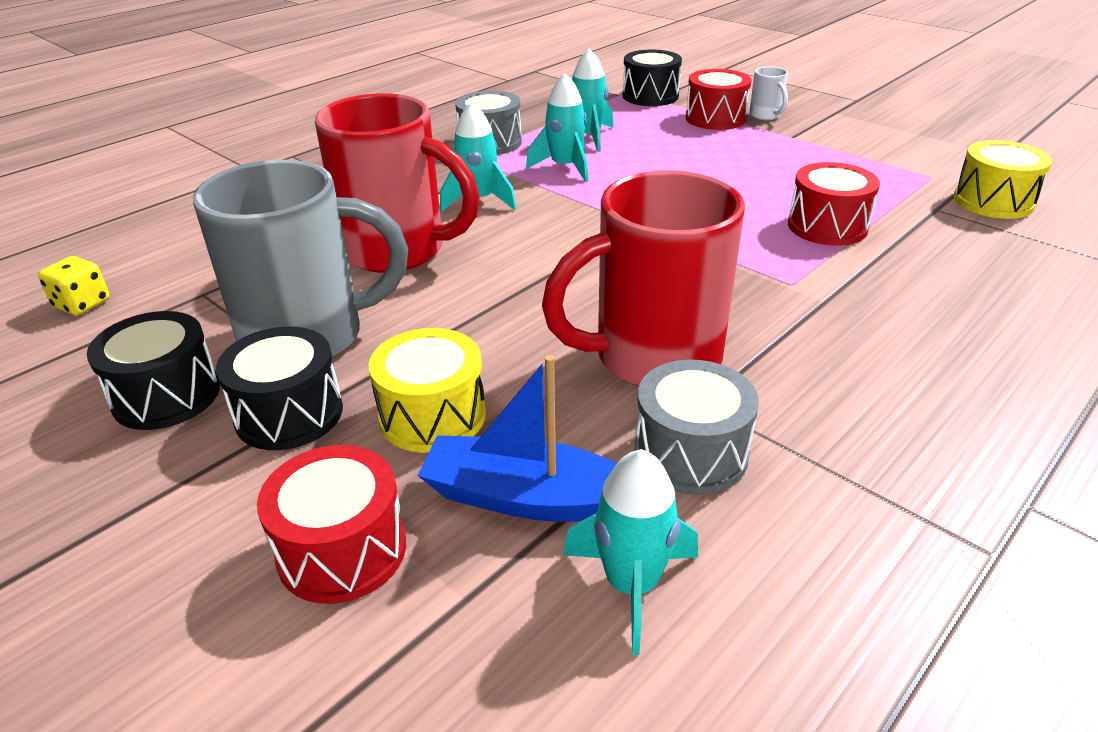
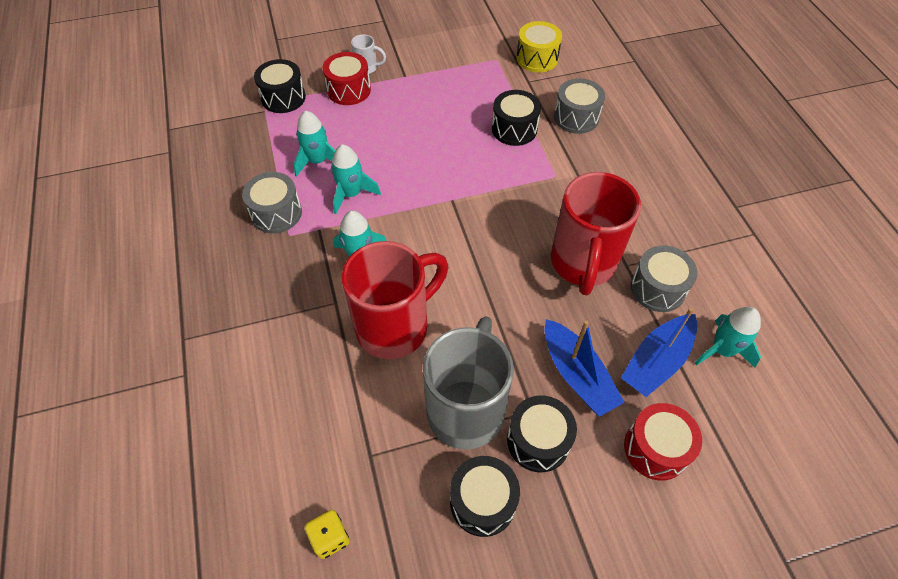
camera: 60 degrees left, 20 degrees up
(432, 416) = (577, 375): yellow drum -> blue boat
(827, 226) = (514, 129): red drum -> black drum
(937, 265) = (576, 117): none -> grey drum

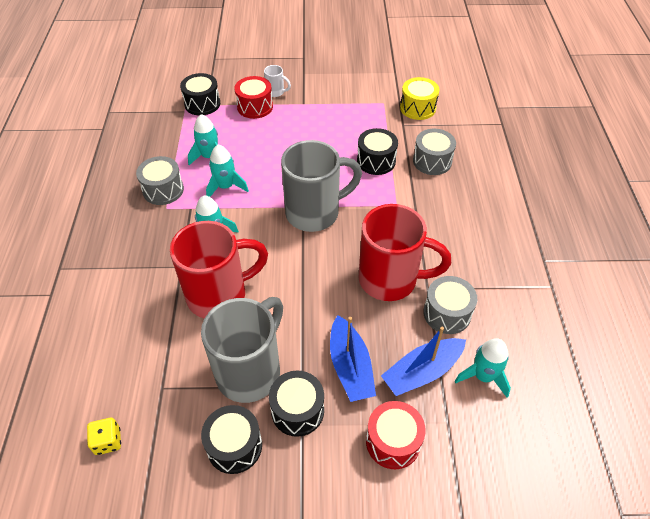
camera: 15 degrees right, 5 degrees down
(468, 204) = (315, 213): none -> grey mug
(583, 264) = (390, 280): red mug -> red mug turned 105 degrees counterclockwise

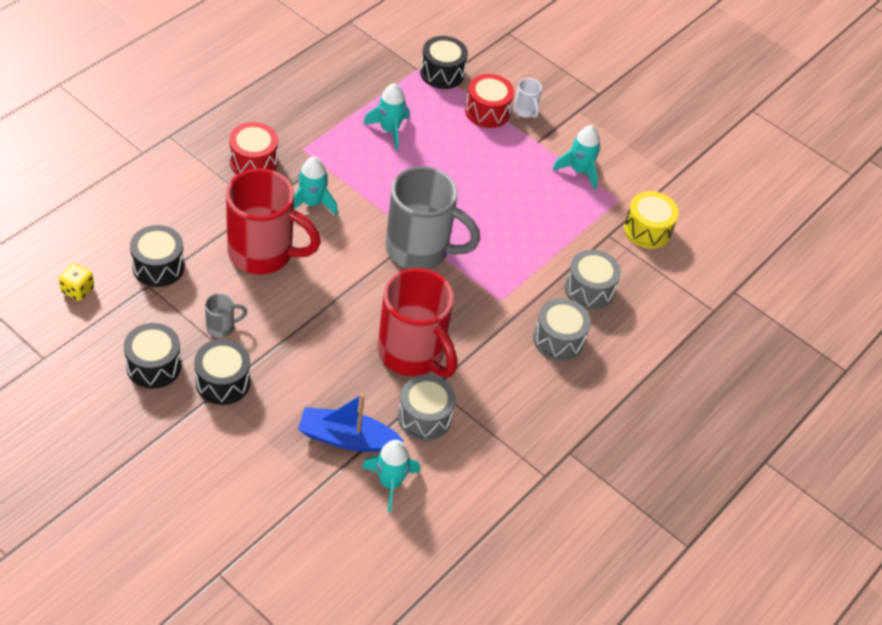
camera: 35 degrees right, 0 degrees up
(163, 190) = (317, 131): grey drum -> grey drum (558, 339)
(225, 187) = (371, 168): turquoise rocket -> turquoise rocket (579, 171)
(250, 371) = (222, 327): grey mug -> grey mug, size x0.41
(350, 367) = (297, 387): blue boat -> none
(376, 161) = (535, 248): black drum -> black drum (158, 266)
(393, 441) = (264, 461): red drum -> red drum (253, 161)

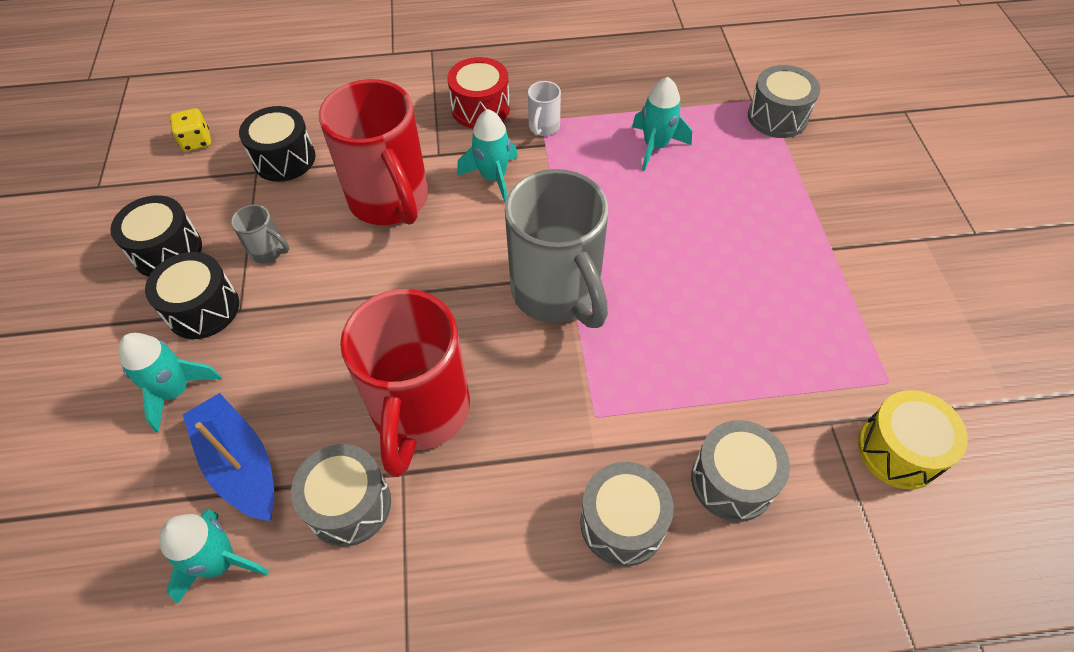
camera: 50 degrees right, 5 degrees up
(442, 73) = (777, 117): black drum -> grey drum
(487, 111) = (795, 182): red drum -> none
(525, 111) = (848, 205): white mug -> white mug (543, 127)
(579, 171) = (860, 313): turquoise rocket -> turquoise rocket (176, 391)

